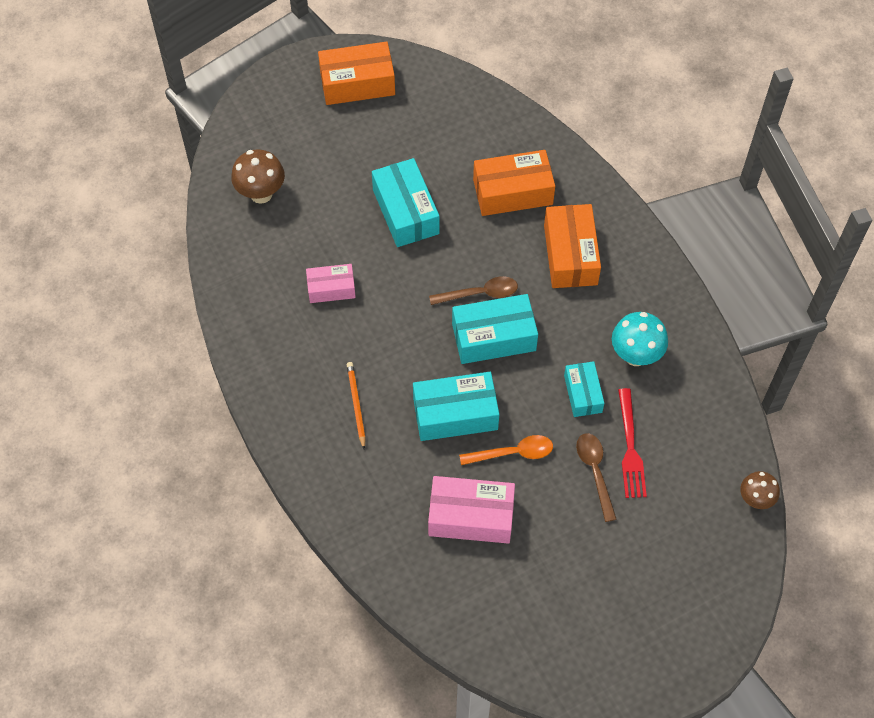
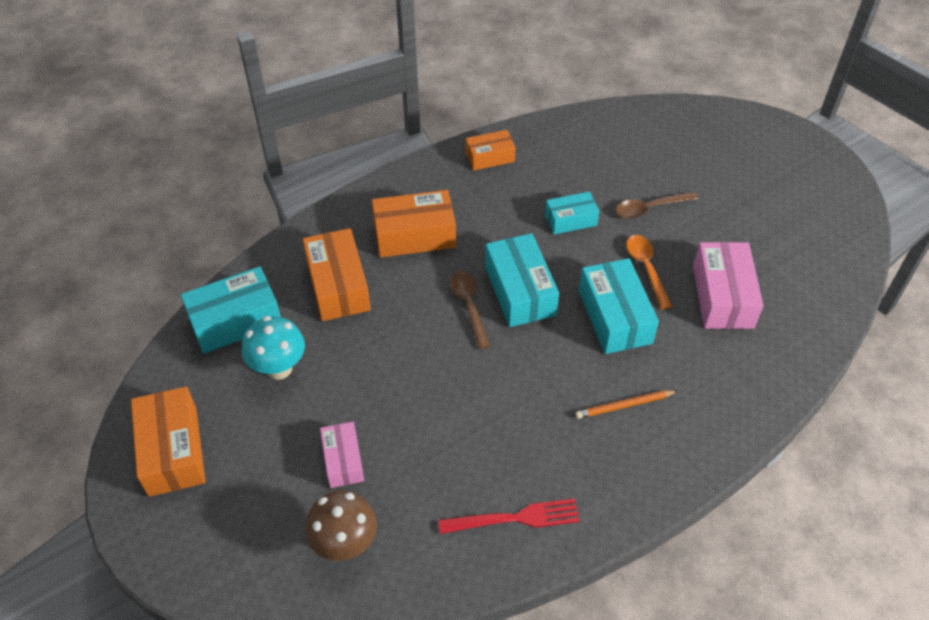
camera: 95 degrees left, 10 degrees down
(331, 288) = (479, 446): pink box -> pink box (343, 460)
(405, 211) = (367, 381): turquoise box -> turquoise box (235, 321)
(630, 447) = (619, 185): red fork -> red fork (514, 518)
(635, 355) = (522, 184): turquoise mushroom -> turquoise mushroom (279, 368)
(677, 329) = (490, 157): none -> orange box
(755, 499) = (646, 108): brown mushroom -> none

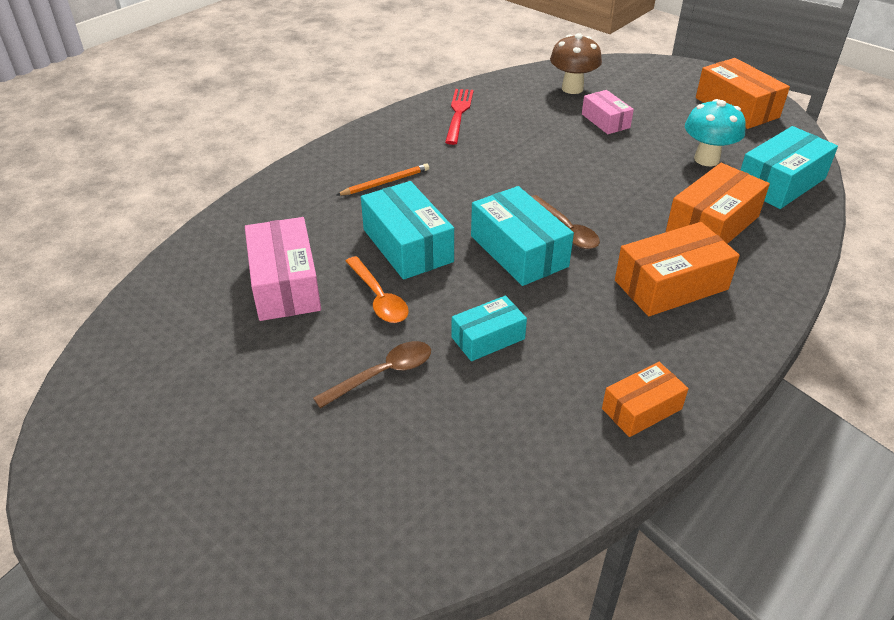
camera: 165 degrees right, 10 degrees down
(338, 285) = (712, 224): orange box -> orange box turned 75 degrees clockwise
(514, 518) = (458, 114): red fork -> red fork turned 120 degrees clockwise

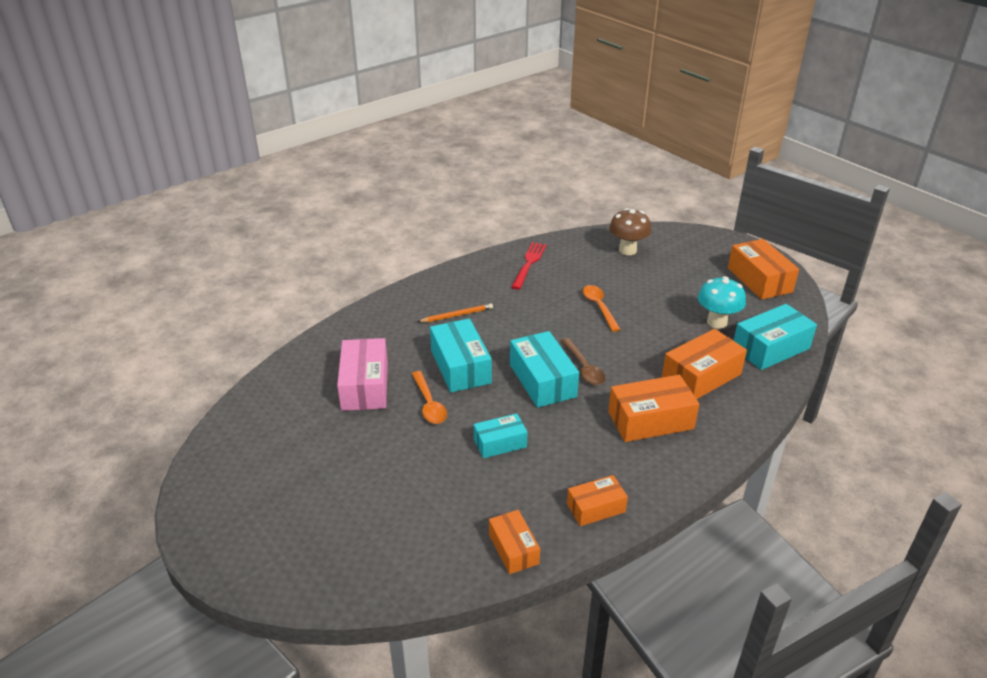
camera: 10 degrees right, 5 degrees down
(383, 374) = (418, 459): brown spoon -> none
(550, 483) = (513, 549): none -> orange box
(560, 155) = (599, 307): none -> orange spoon
(605, 121) = (645, 281): pink box -> none

